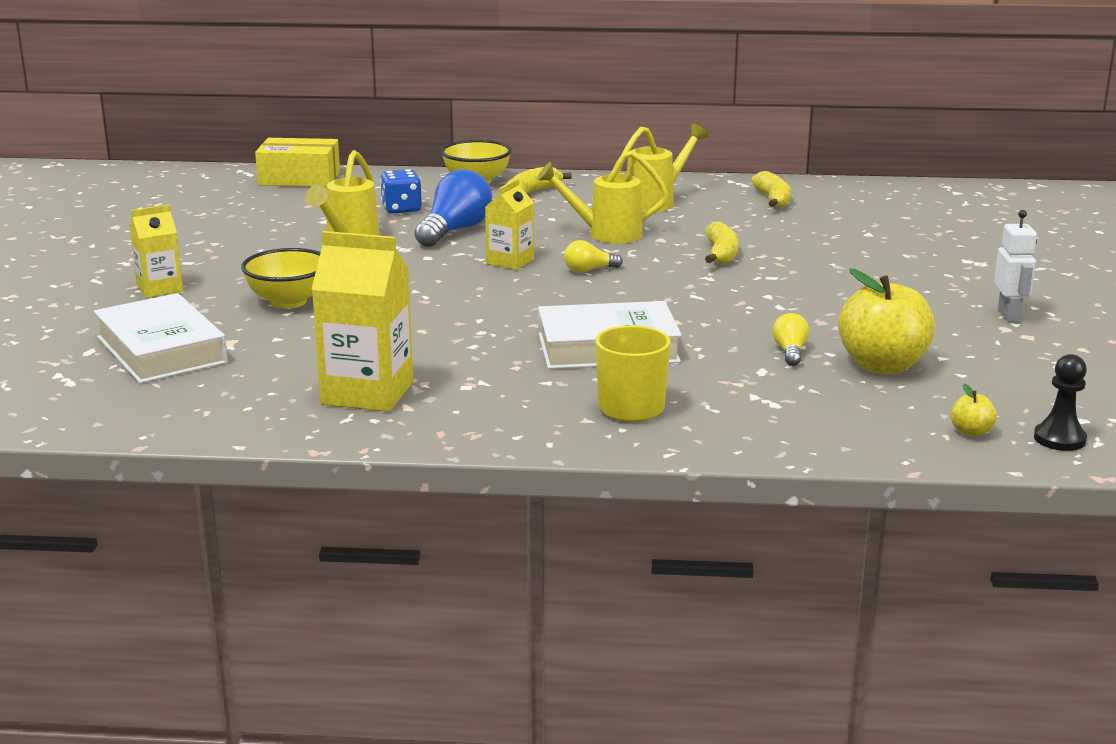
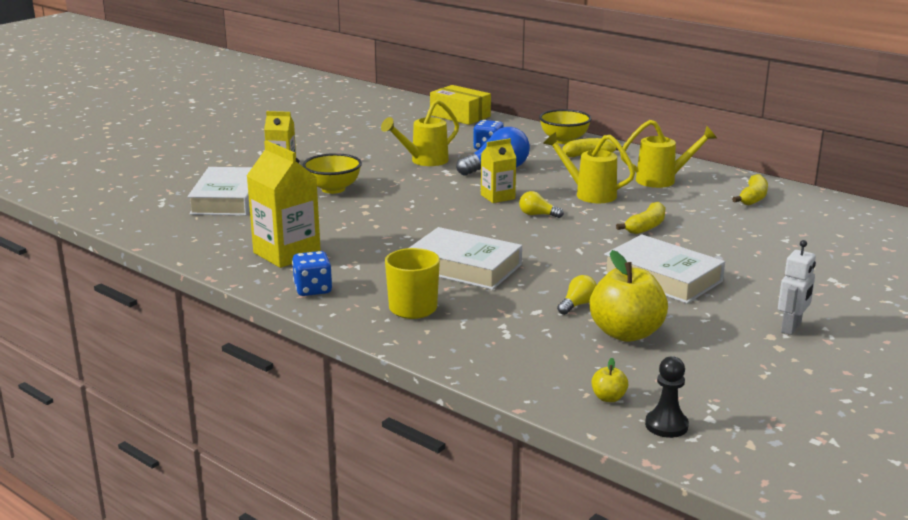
camera: 35 degrees right, 0 degrees up
(477, 424) = (313, 289): none -> blue dice
(822, 301) = (662, 277): none -> white book

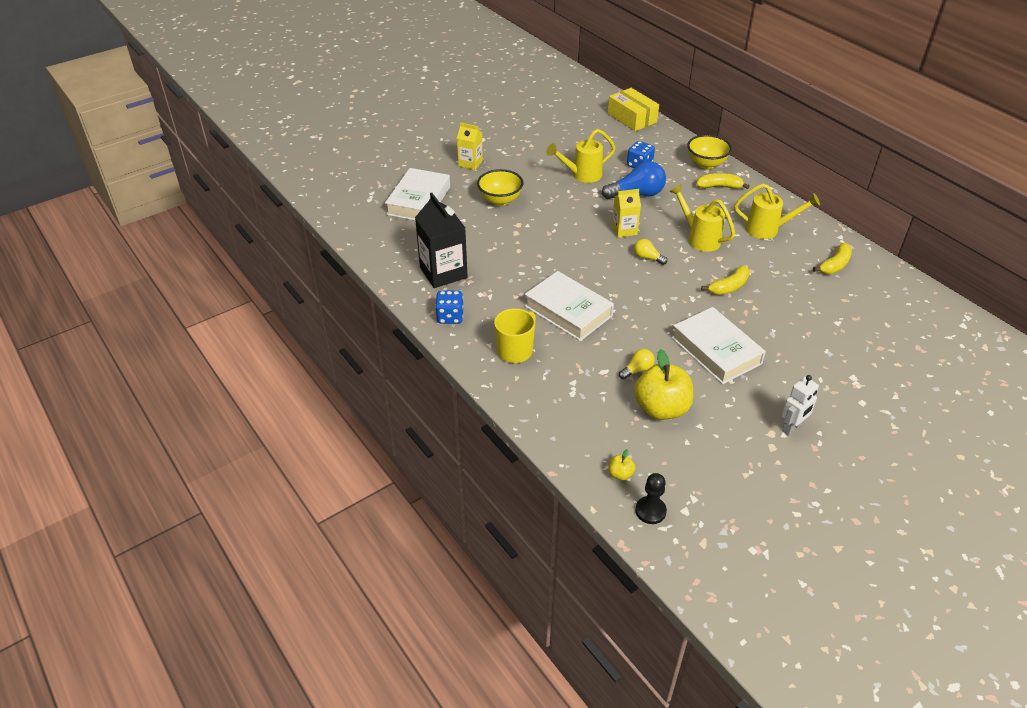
camera: 15 degrees right, 20 degrees up
(287, 253) = (443, 272): yellow carton -> black carton

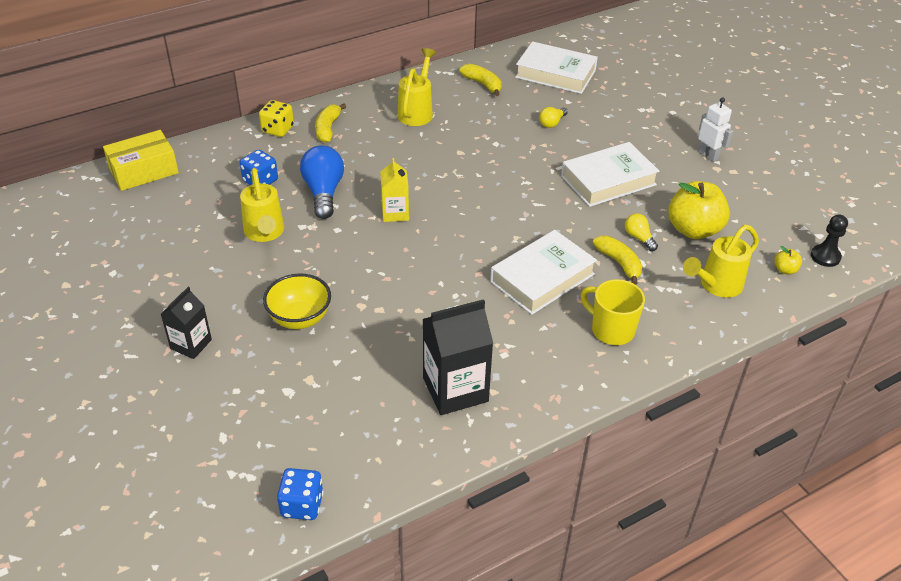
camera: 85 degrees left, 0 degrees up
(419, 200) = (273, 411): white book -> white book (555, 74)
(450, 317) = (548, 387): blue dice -> blue dice (302, 505)
(470, 163) = (191, 344): yellow carton -> black carton
(647, 258) = (452, 202): yellow light bulb -> yellow light bulb (552, 123)
(699, 238) = (422, 159): yellow watering can -> yellow watering can (716, 286)
(706, 164) = (278, 129): yellow bowl -> yellow dice
(729, 287) = (510, 154): yellow banana -> yellow banana (619, 263)

